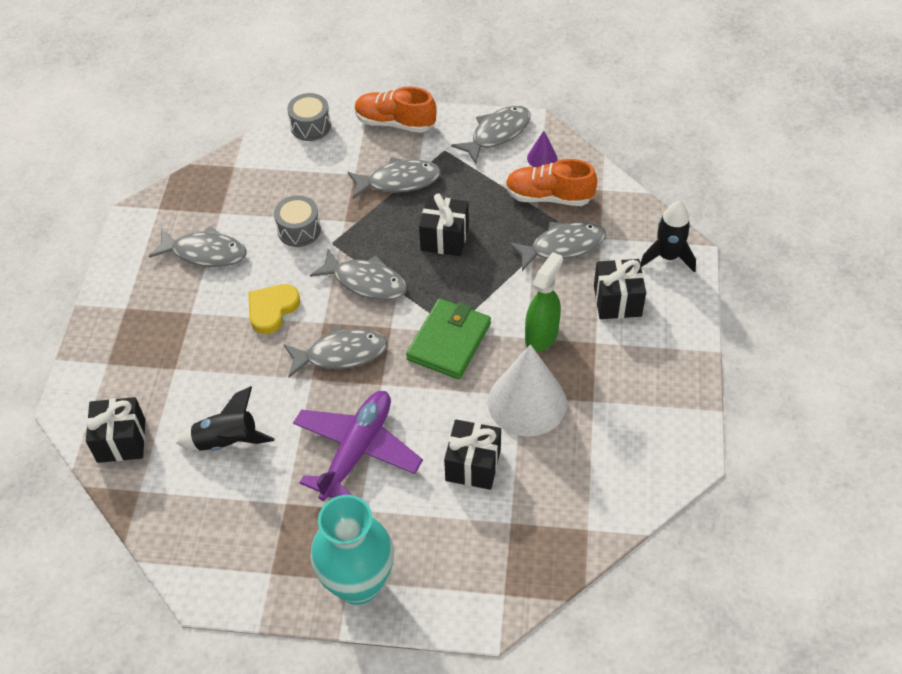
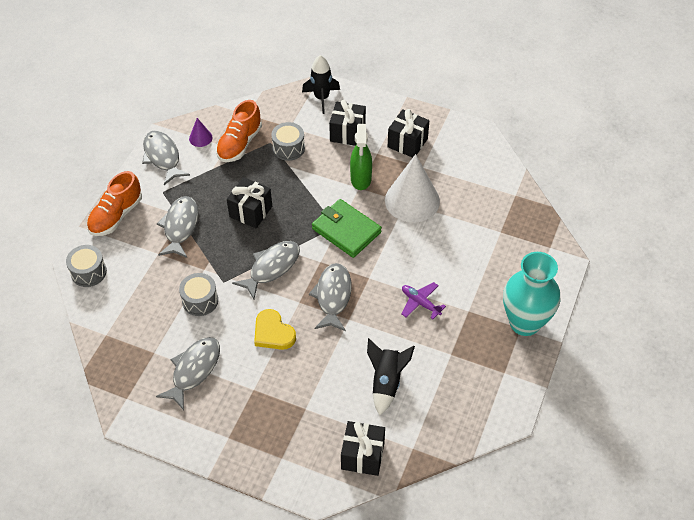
camera: 75 degrees left, 0 degrees up
(357, 450) = (420, 303): purple plane -> purple plane, size x0.51
(473, 465) = (452, 241): black gift -> black gift (407, 143)
(541, 336) = (361, 179): green spray bottle -> green spray bottle turned 135 degrees counterclockwise
(562, 246) = (288, 148): grey fish -> grey drum

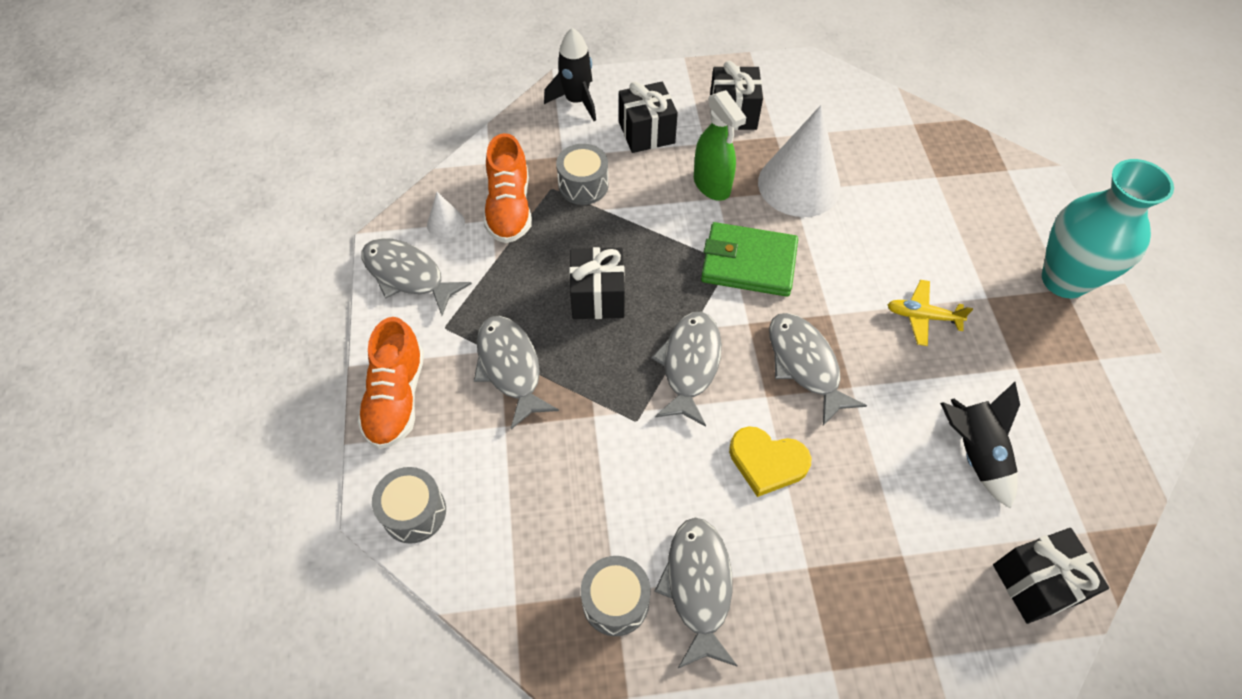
camera: 30 degrees left, 5 degrees up
(200, 138) = (446, 223): purple cone -> white cone
(200, 301) = (624, 468): grey drum -> grey drum (615, 601)
(420, 303) = (922, 316): purple plane -> yellow plane

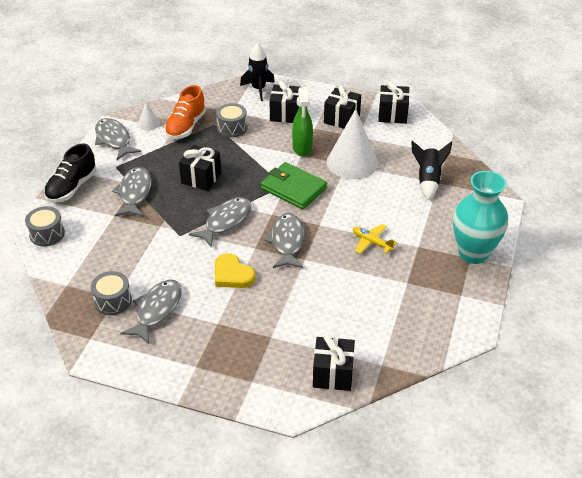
camera: 25 degrees right, 15 degrees down
(396, 398) = (72, 187): orange shoe -> black shoe
(797, 82) = (392, 114): none -> black gift
(974, 452) = (348, 309): black rocket -> black rocket (428, 180)

